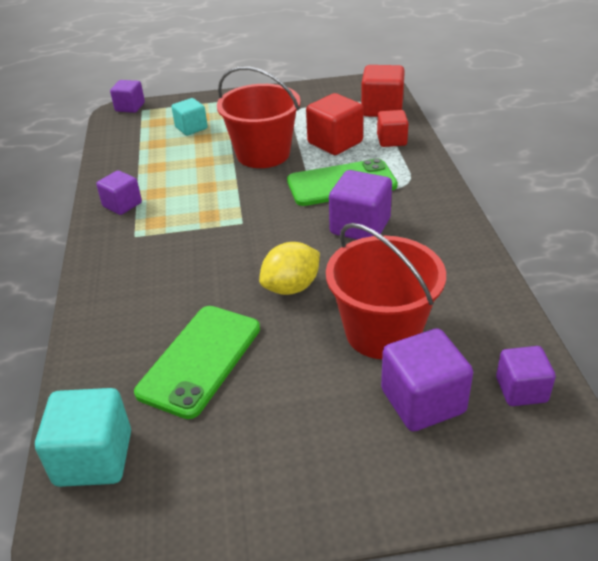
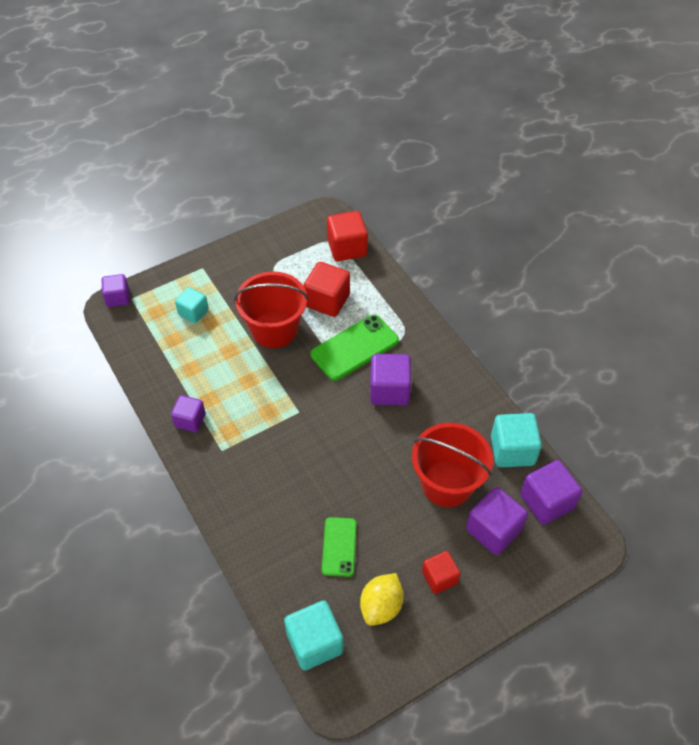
camera: 25 degrees left, 15 degrees up
(200, 360) = (339, 547): green phone -> green phone, size x0.63
(291, 287) = (368, 464): yellow lemon -> yellow lemon (381, 606)
(391, 140) = (371, 286): red cube -> red cube (439, 577)
(494, 319) = (512, 450): none -> turquoise cube
(521, 390) = (546, 502): purple cube -> purple cube, size x1.55

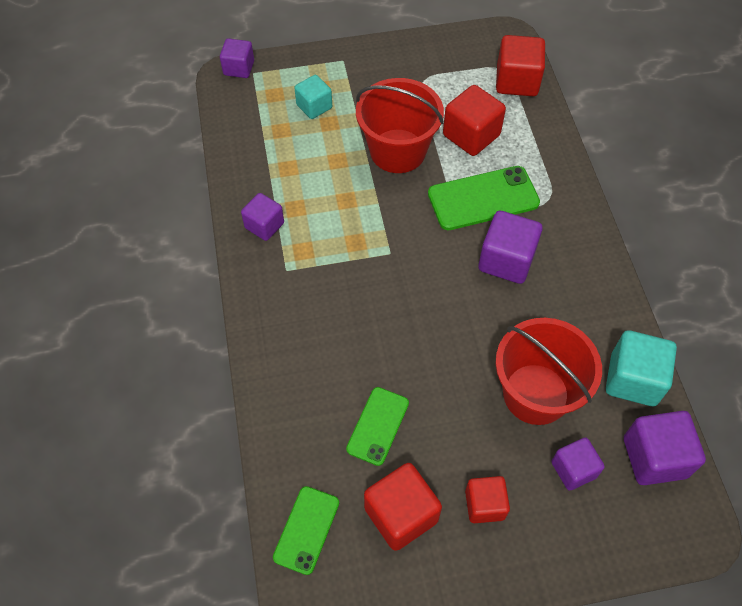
camera: 20 degrees right, 5 degrees up
(314, 643) = (306, 530): turquoise cube -> green phone
(381, 606) = (401, 514): yellow lemon -> red cube
(493, 530) = (573, 469): purple cube -> purple cube, size x0.65

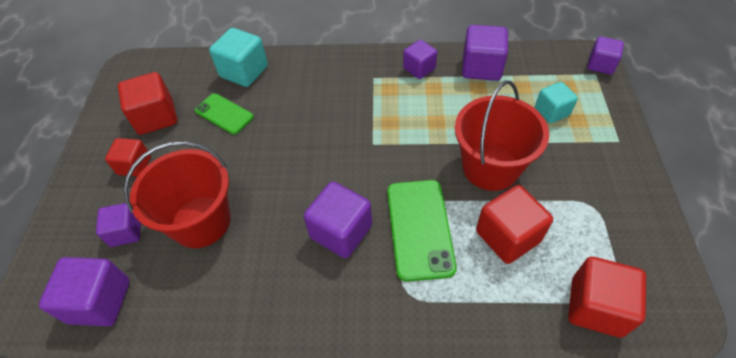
camera: 105 degrees right, 5 degrees down
(255, 167) = (481, 67): none -> purple cube
(306, 530) = (174, 70): green phone -> none
(633, 379) = (177, 309): turquoise cube -> turquoise cube (244, 72)

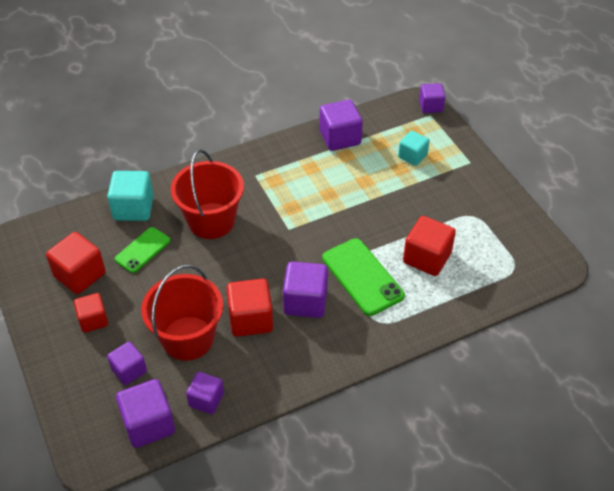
camera: 30 degrees left, 5 degrees down
(224, 114) = (142, 250): green phone -> green phone turned 60 degrees counterclockwise
(419, 68) = (289, 155): purple cube -> purple cube (206, 400)
(490, 167) = (389, 214): red bucket -> red bucket (211, 221)
(596, 307) = (505, 280): red cube -> red cube (250, 319)

